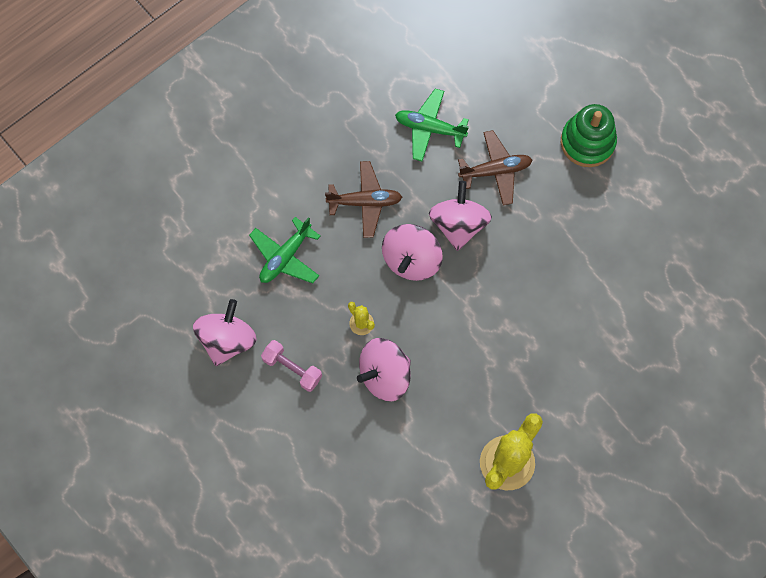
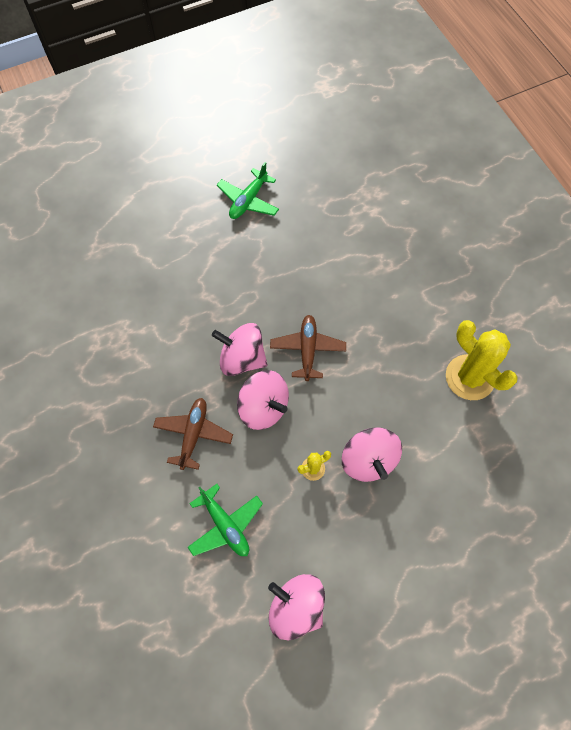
camera: 75 degrees left, 5 degrees down
(292, 368) = (342, 547): pink dumbbell -> none
(429, 128) = (141, 358): green plane -> green plane (248, 200)
(495, 171) = (201, 315): brown plane -> brown plane (307, 349)
(587, 142) = (200, 238): green stacking toy -> none

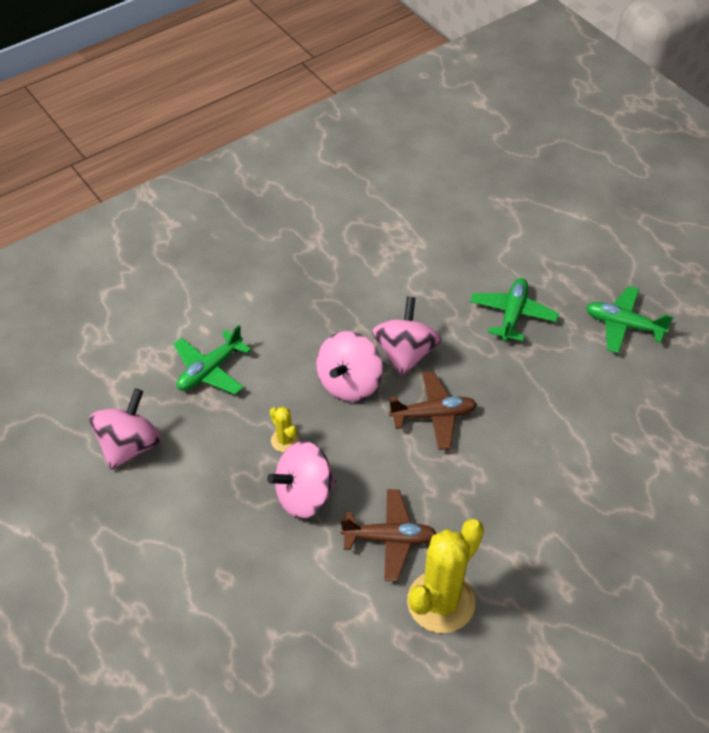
camera: 80 degrees right, 15 degrees down
(193, 434) = (305, 326): brown plane -> brown plane (390, 539)
(220, 271) = (512, 314): none -> green plane

